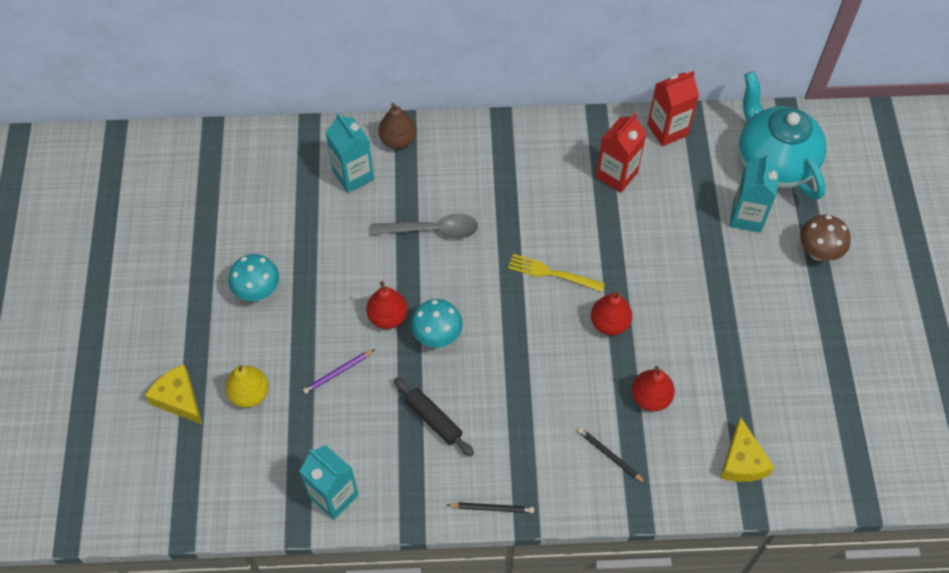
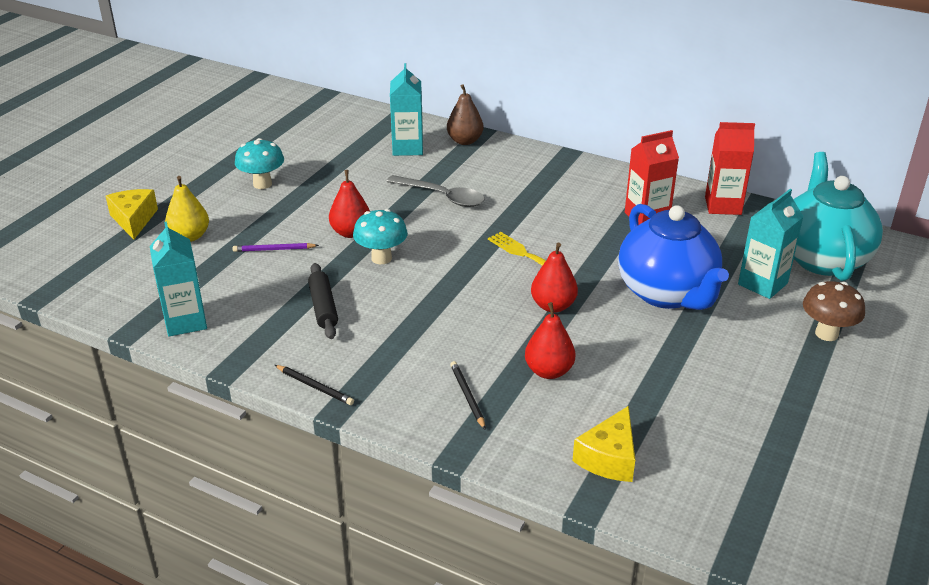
camera: 30 degrees right, 25 degrees down
(684, 264) = (667, 293): none -> blue teapot

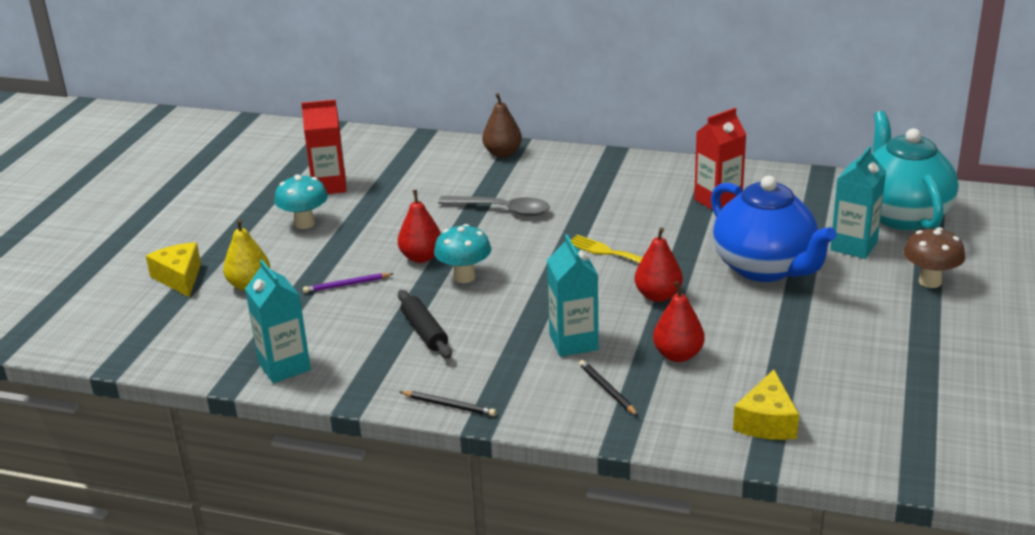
camera: 10 degrees left, 5 degrees down
(407, 148) = (445, 168): turquoise carton -> turquoise carton (573, 342)
(723, 205) = (788, 180): red carton -> red carton (329, 186)

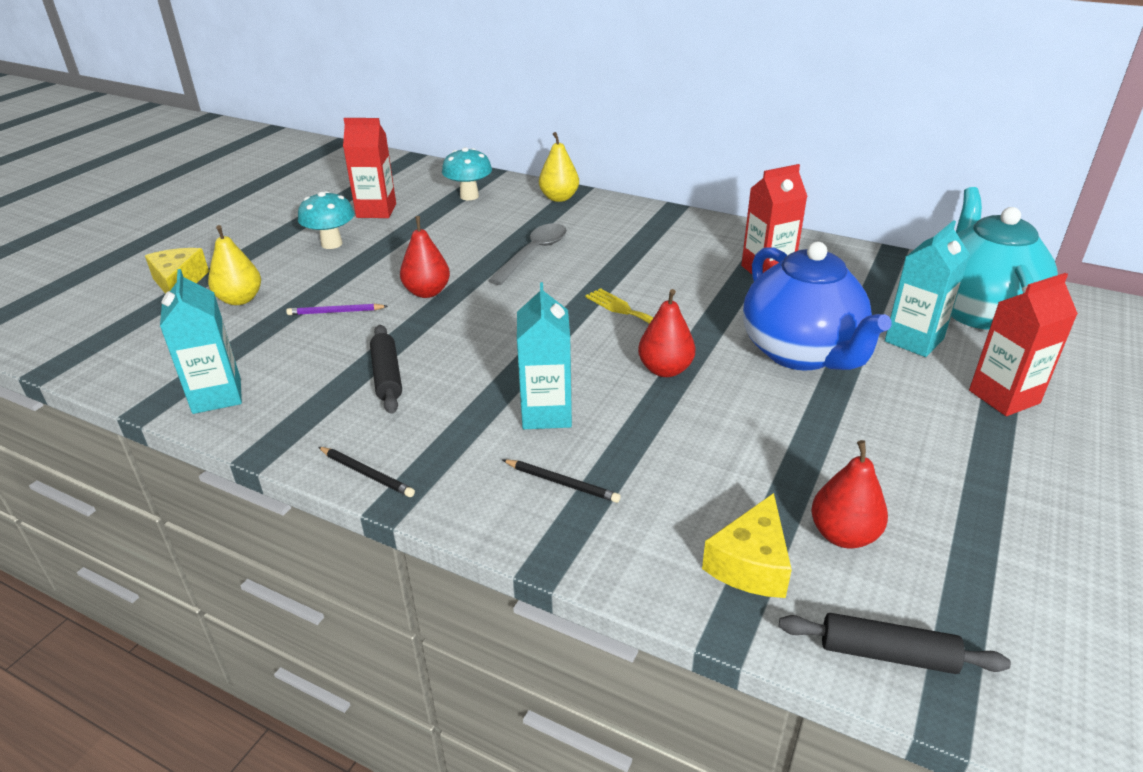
camera: 10 degrees right, 5 degrees up
(464, 277) = (461, 319): turquoise mushroom -> turquoise mushroom (469, 196)
(502, 153) = (559, 198): brown pear -> yellow pear
(503, 210) = (534, 253): grey spoon -> grey spoon turned 90 degrees counterclockwise
(607, 390) = (561, 483): black pencil -> black pencil turned 135 degrees clockwise
(678, 355) = (664, 449): red pear -> red pear (843, 535)
(872, 460) = (887, 654): none -> black rolling pin
(930, 281) = (1004, 397): brown mushroom -> red carton

